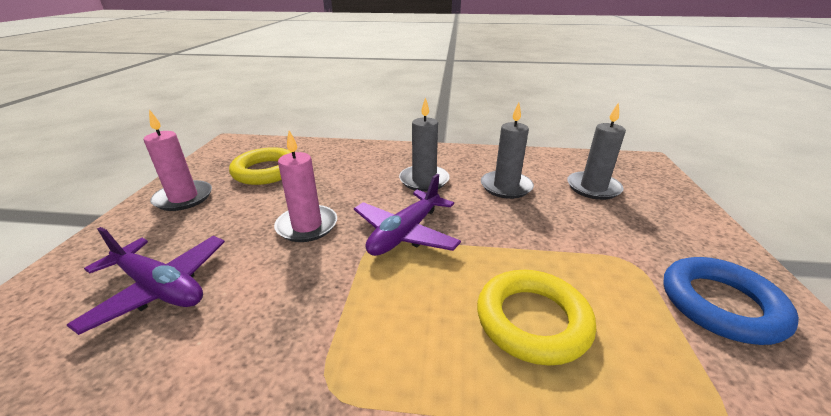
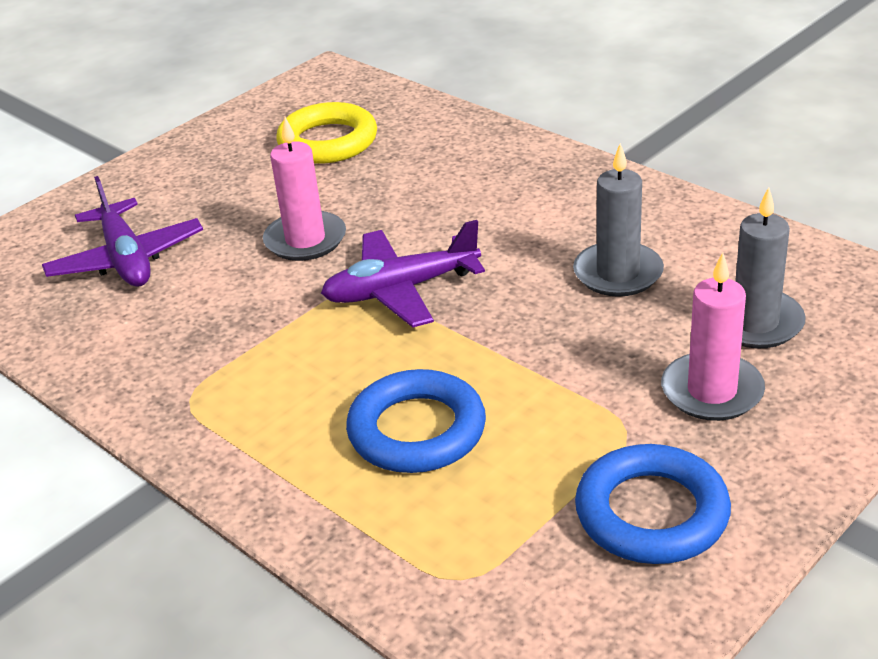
camera: 40 degrees right, 5 degrees up
(183, 198) = (210, 155): pink candle -> pink candle (712, 391)
(424, 180) = (513, 223): grey candle -> none
(532, 320) = (417, 430): yellow ring -> blue ring

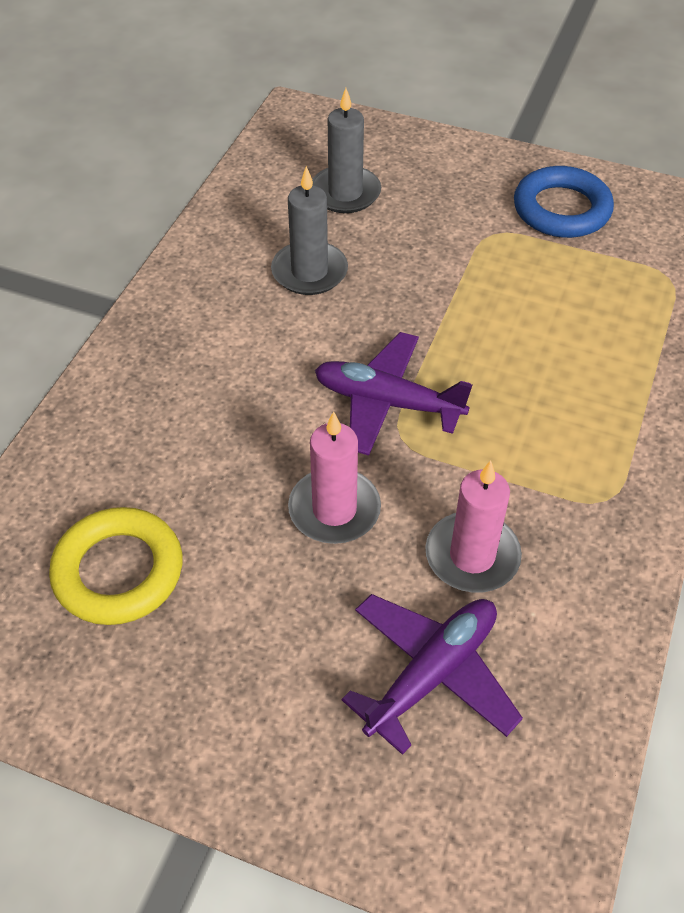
camera: 115 degrees left, 15 degrees up
(401, 290) = (387, 403): purple plane -> purple plane turned 150 degrees clockwise
(417, 430) = (555, 337): blue ring -> none
(712, 391) = (432, 202): pink candle -> pink candle (472, 556)

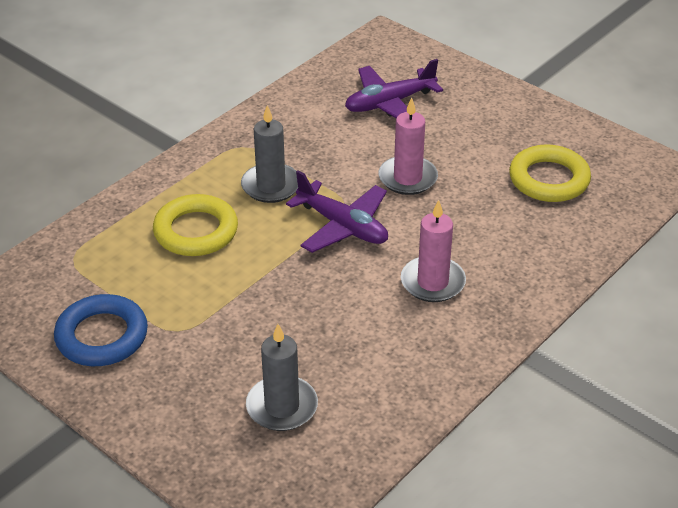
camera: 160 degrees left, 10 degrees down
(309, 272) = (352, 336): grey candle -> grey candle (271, 186)
(472, 556) = (338, 140): pink candle -> pink candle (432, 282)
(562, 346) = (196, 231): none -> yellow ring

